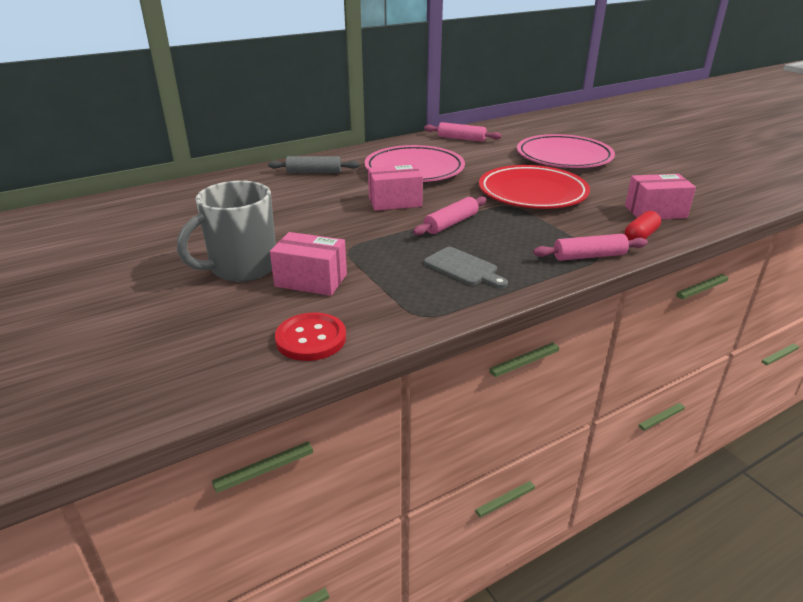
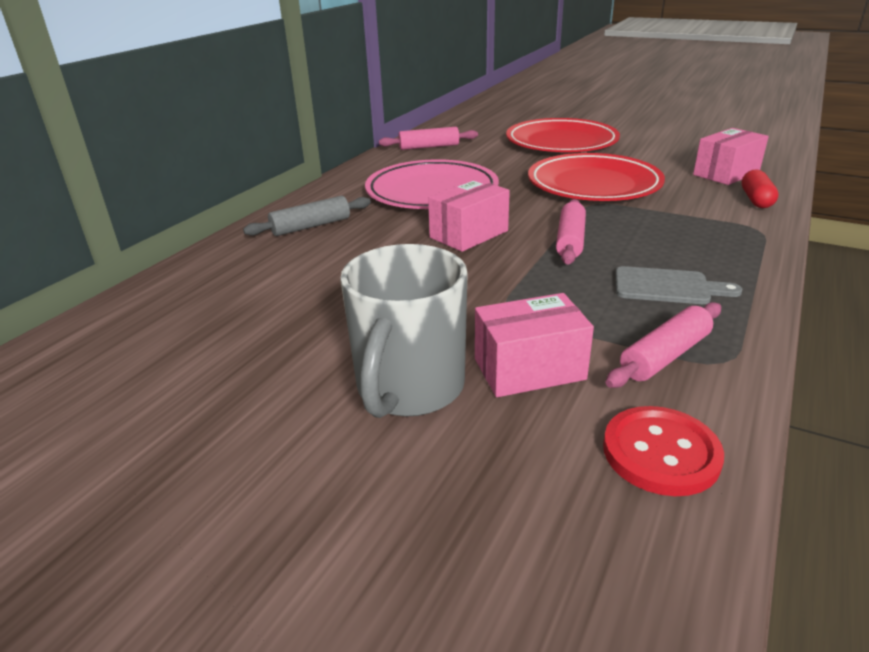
camera: 30 degrees left, 0 degrees up
(564, 157) = (561, 142): pink plate -> red plate
(589, 256) = (752, 233): pink rolling pin -> pink rolling pin (665, 356)

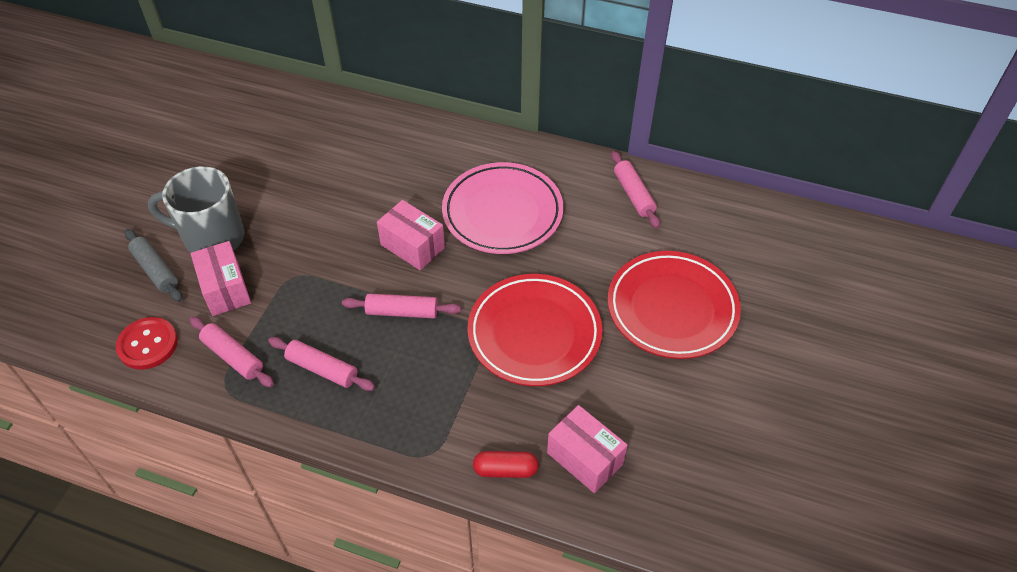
camera: 80 degrees right, 20 degrees up
(311, 226) = (424, 151): grey rolling pin -> grey rolling pin (156, 270)
(667, 287) = (322, 369): grey cutting board -> pink rolling pin

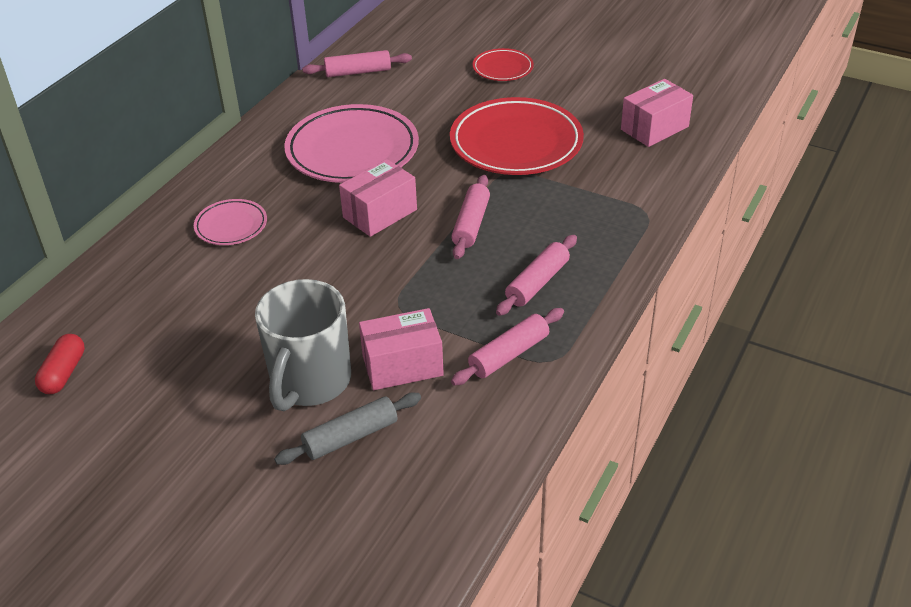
camera: 80 degrees left, 10 degrees down
(148, 344) = (476, 435): red button -> none
(389, 158) = (231, 226): none -> pink plate
(505, 470) = (665, 170): red capsule -> red capsule (64, 373)
(672, 308) = (503, 68): red plate -> red plate, size x0.50

